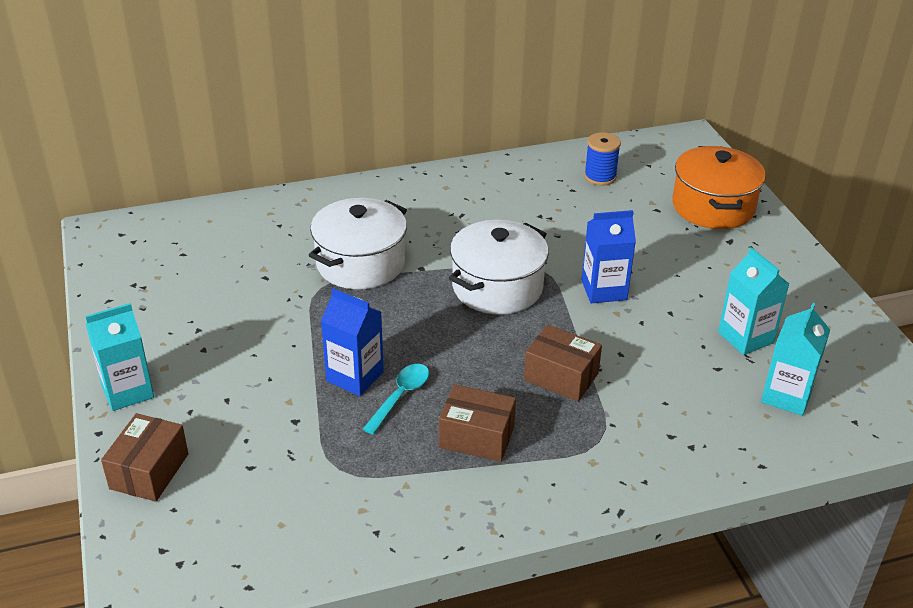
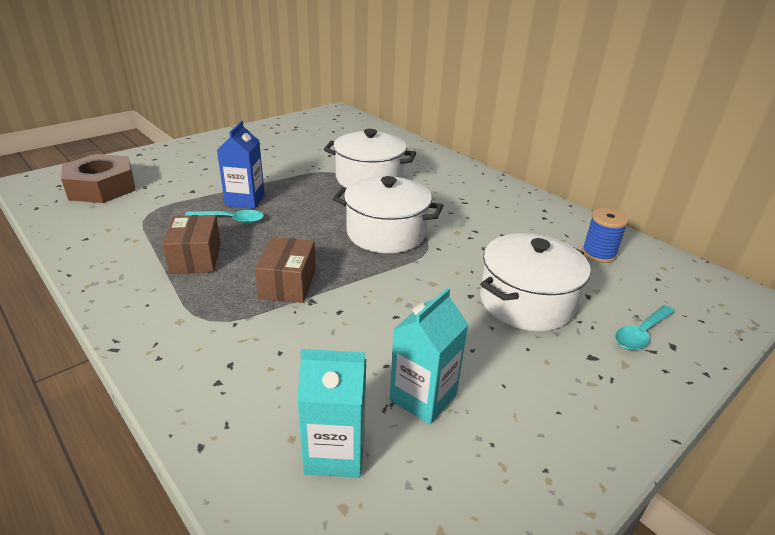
camera: 65 degrees right, 5 degrees down
(127, 391) = (202, 144): turquoise carton -> none
(149, 471) = (136, 162): brown box -> none
(223, 513) = (102, 187): none -> brown nut
(604, 290) = (427, 285): blue carton -> none
(652, 244) = (526, 302): none -> white pot
(713, 207) = (641, 333): orange pot -> turquoise spoon

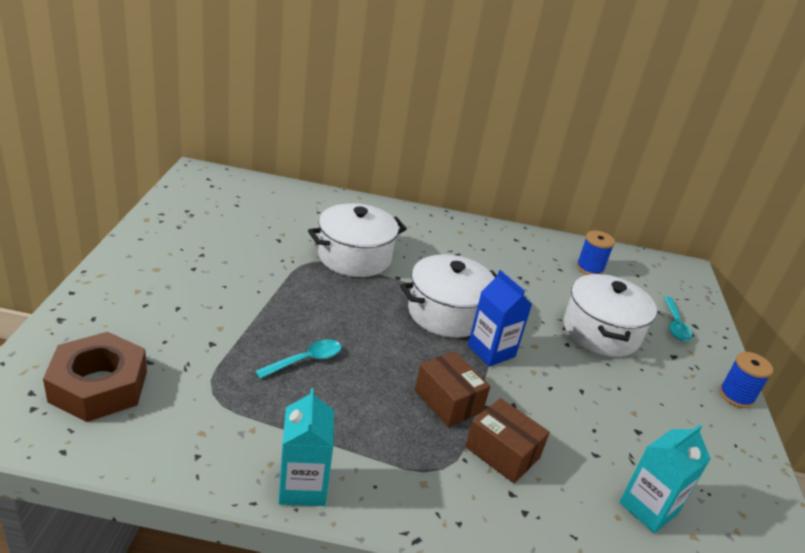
camera: 45 degrees left, 0 degrees up
(196, 258) = (340, 417): brown box -> brown box (502, 452)
(245, 200) = (283, 331): blue carton -> blue carton (491, 351)
(423, 397) = (639, 439): turquoise carton -> turquoise carton (303, 486)
(627, 429) = (736, 396): none -> blue spool

